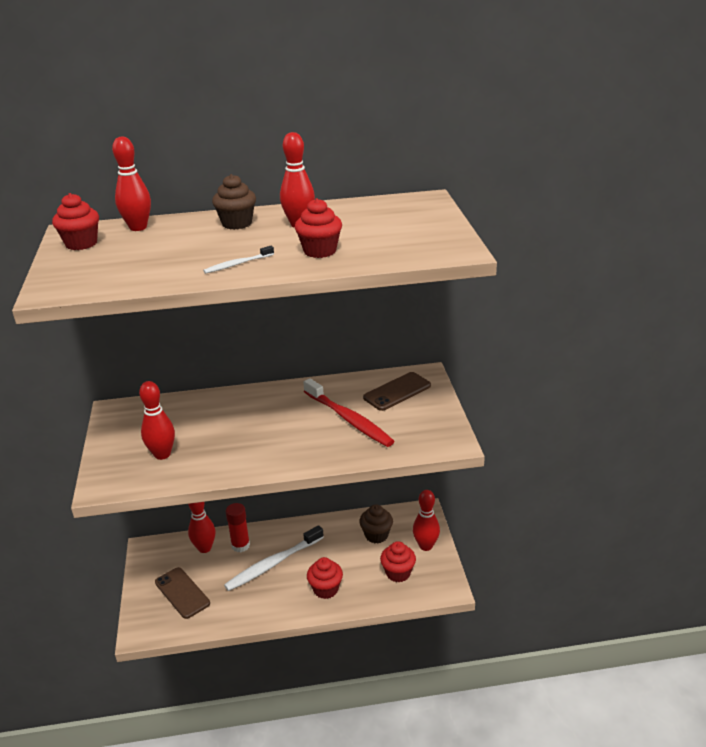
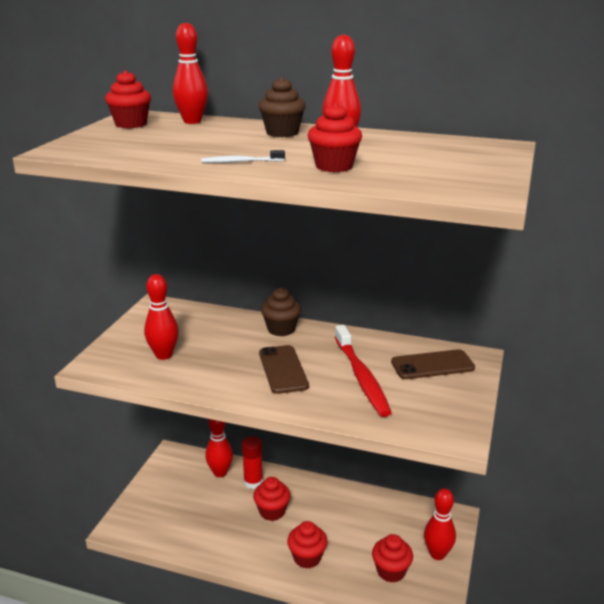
camera: 25 degrees right, 5 degrees down
(182, 593) = (175, 506): brown phone -> brown phone (283, 369)
(273, 564) = (272, 511): white toothbrush -> red cupcake
(376, 535) = (390, 522): brown cupcake -> brown cupcake (281, 329)

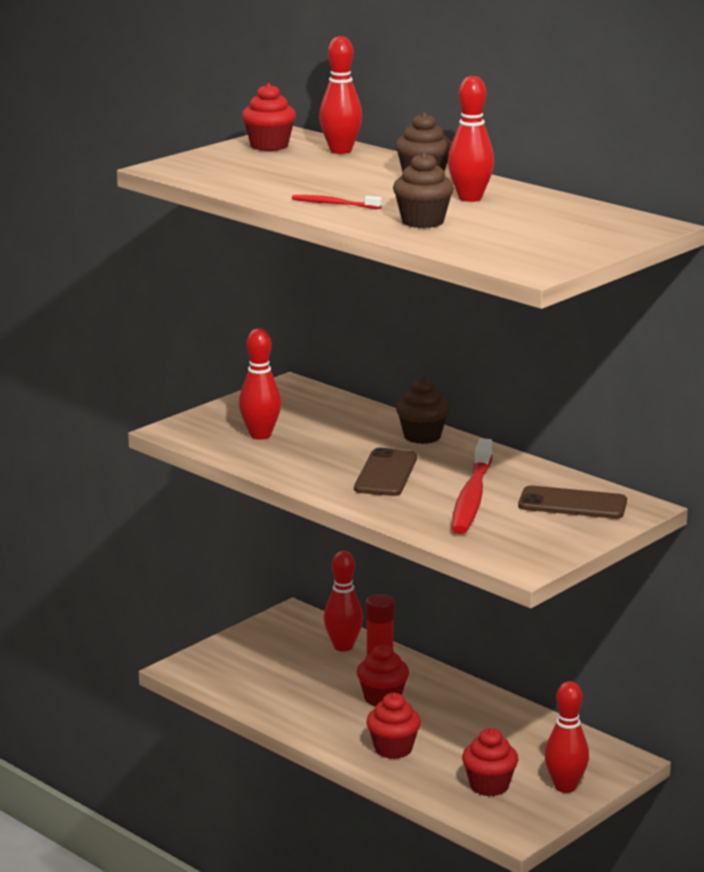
camera: 25 degrees right, 5 degrees down
(241, 162) = (334, 204): white toothbrush -> red toothbrush
(334, 166) = (422, 222): red cupcake -> brown cupcake

